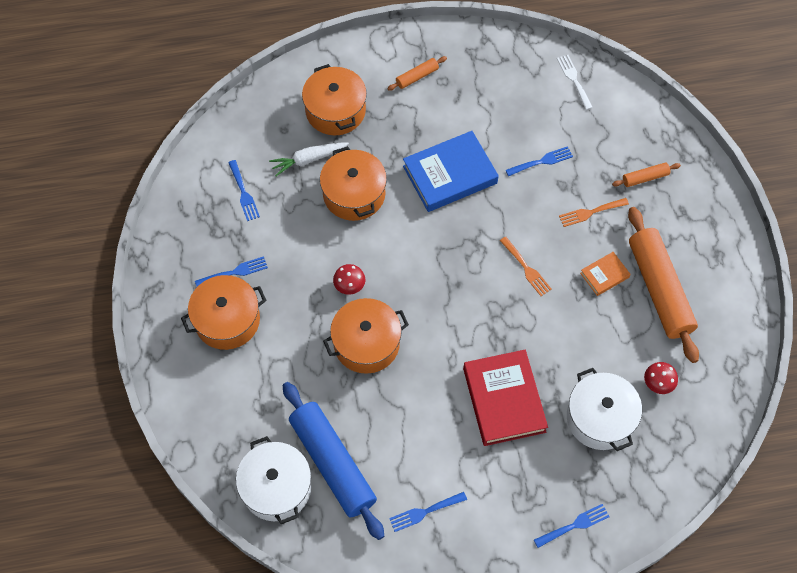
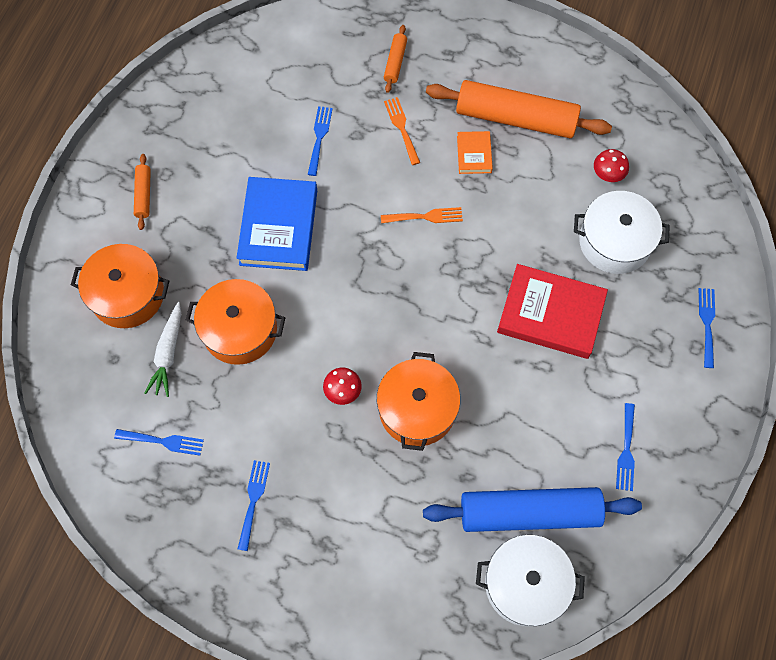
camera: 60 degrees left, 5 degrees up
(227, 320) = (306, 538): orange pot -> none
(574, 80) = (249, 59): white fork -> none
(590, 212) = (401, 128): orange fork -> orange fork turned 150 degrees clockwise

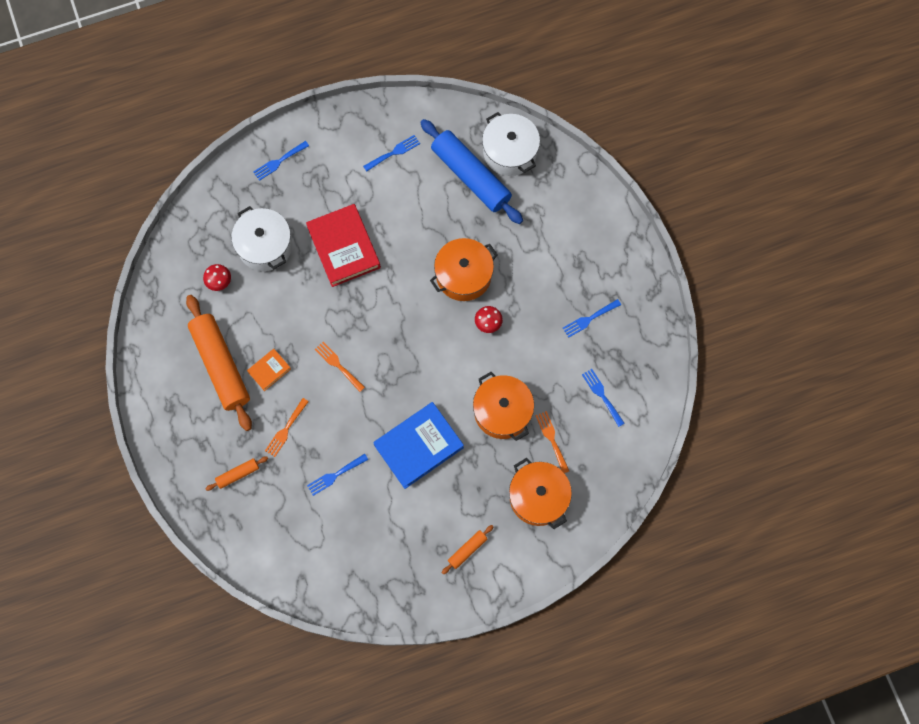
camera: 130 degrees left, 5 degrees up
(168, 353) = (552, 439): white carrot -> orange fork

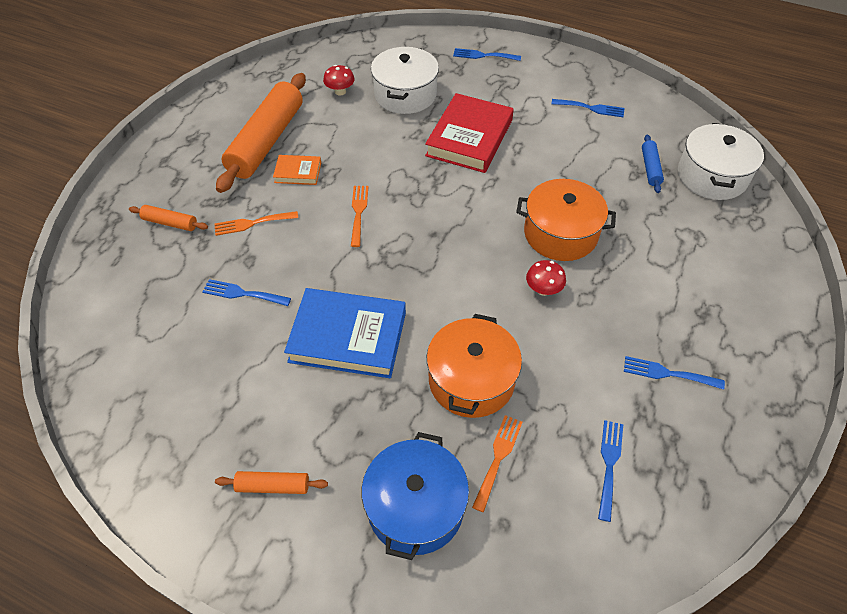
camera: 45 degrees right, 20 degrees down
(471, 176) = (650, 168): blue rolling pin -> blue rolling pin, size x0.44
(538, 497) = (415, 507): orange pot -> blue pot

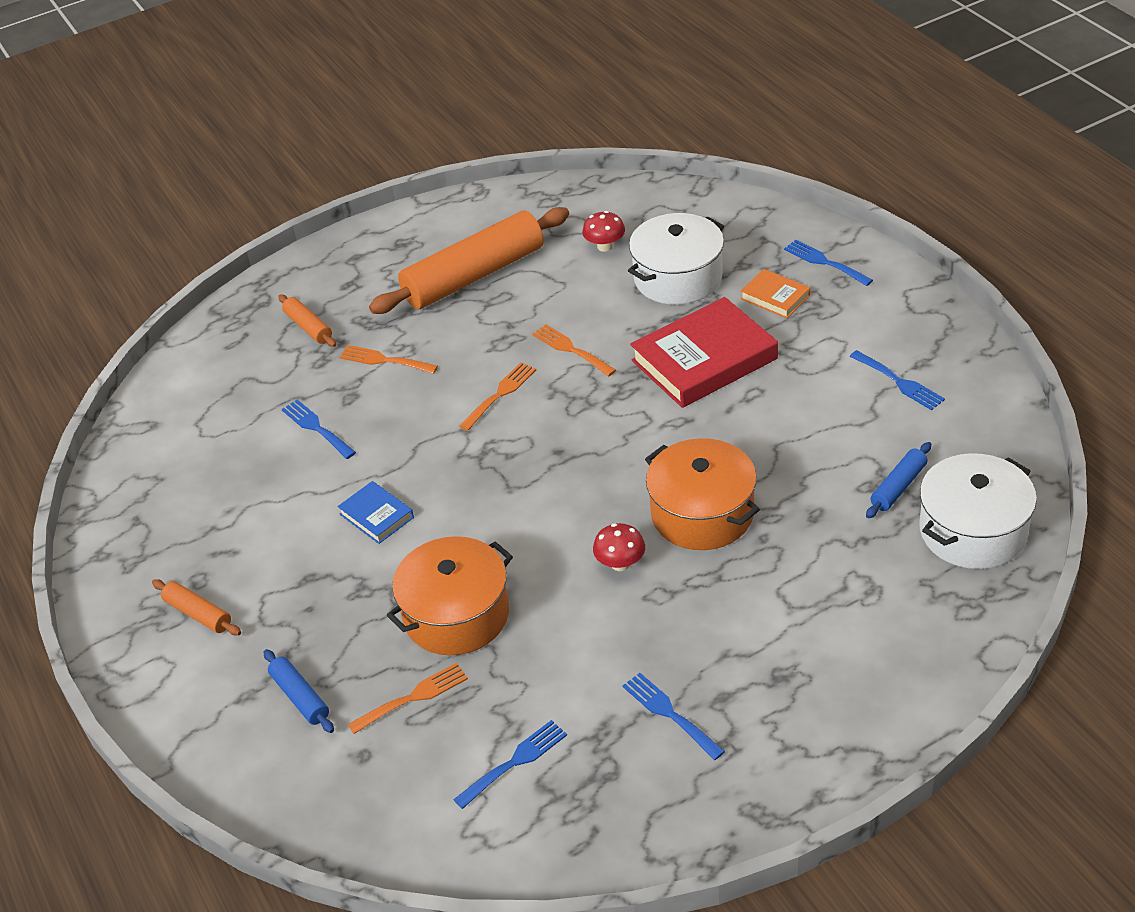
camera: 40 degrees right, 10 degrees down
(298, 172) = (476, 324): orange book -> orange book (775, 297)
(348, 337) = (376, 516): blue book -> blue book, size x0.49
(379, 164) = (571, 349): none -> orange fork
(415, 507) = (300, 697): blue pot -> blue rolling pin

